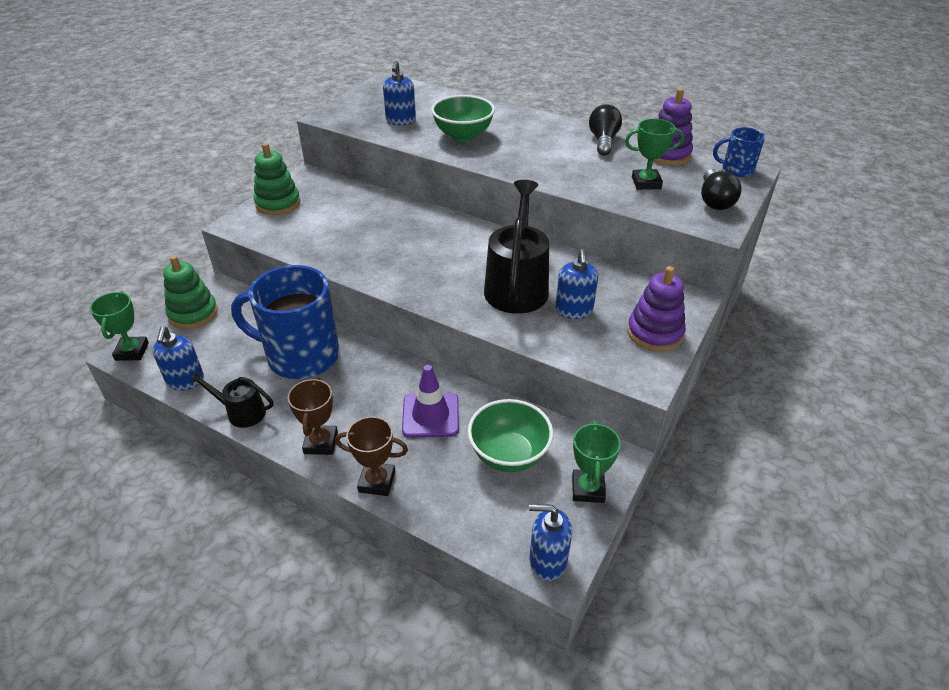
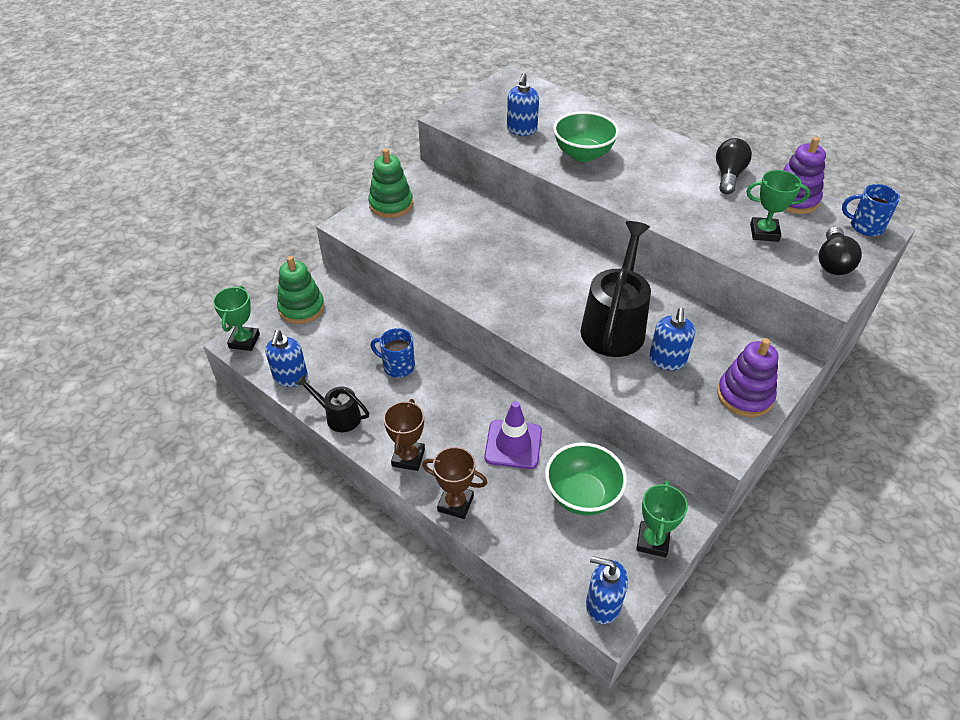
camera: 10 degrees right, 5 degrees up
(300, 356) = (397, 366): blue mug -> blue mug, size x0.47

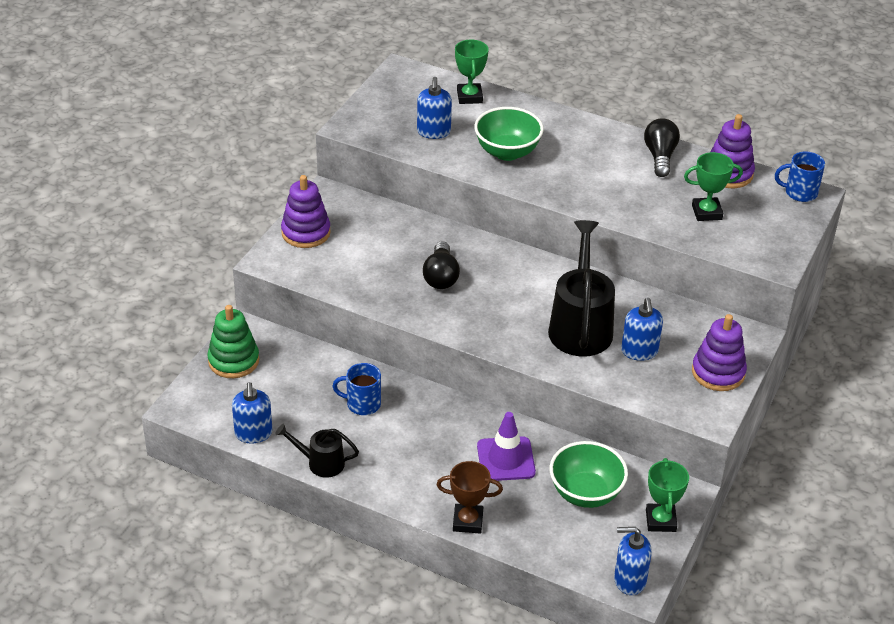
camera: 15 degrees left, 5 degrees down
(244, 341) = (186, 405): green trophy -> green trophy (469, 97)
(391, 205) = (306, 232): green stacking toy -> purple stacking toy
(408, 457) = (406, 489): brown trophy -> none
(833, 262) = (775, 233): black light bulb -> black light bulb (441, 276)

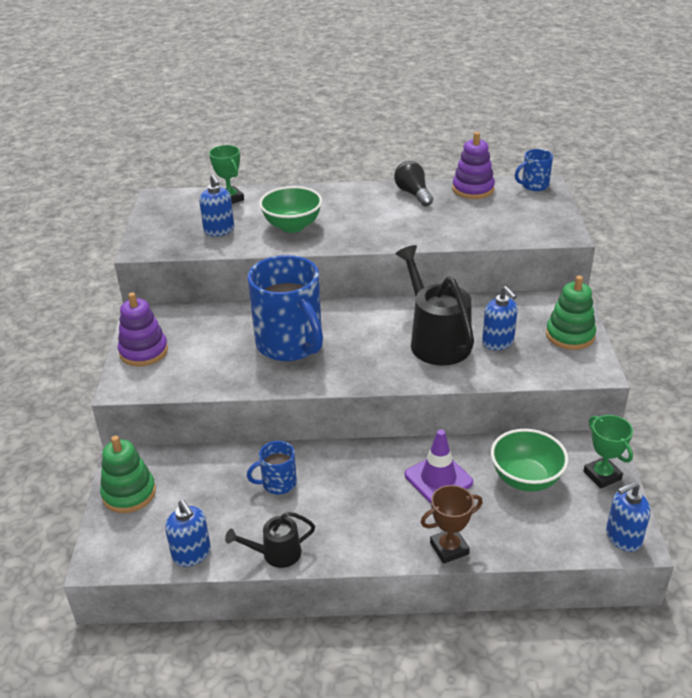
camera: 25 degrees left, 5 degrees down
(441, 276) = (290, 344): black light bulb -> blue mug
(706, 212) = (482, 218): green trophy -> none
(718, 372) = (570, 335): purple stacking toy -> green stacking toy

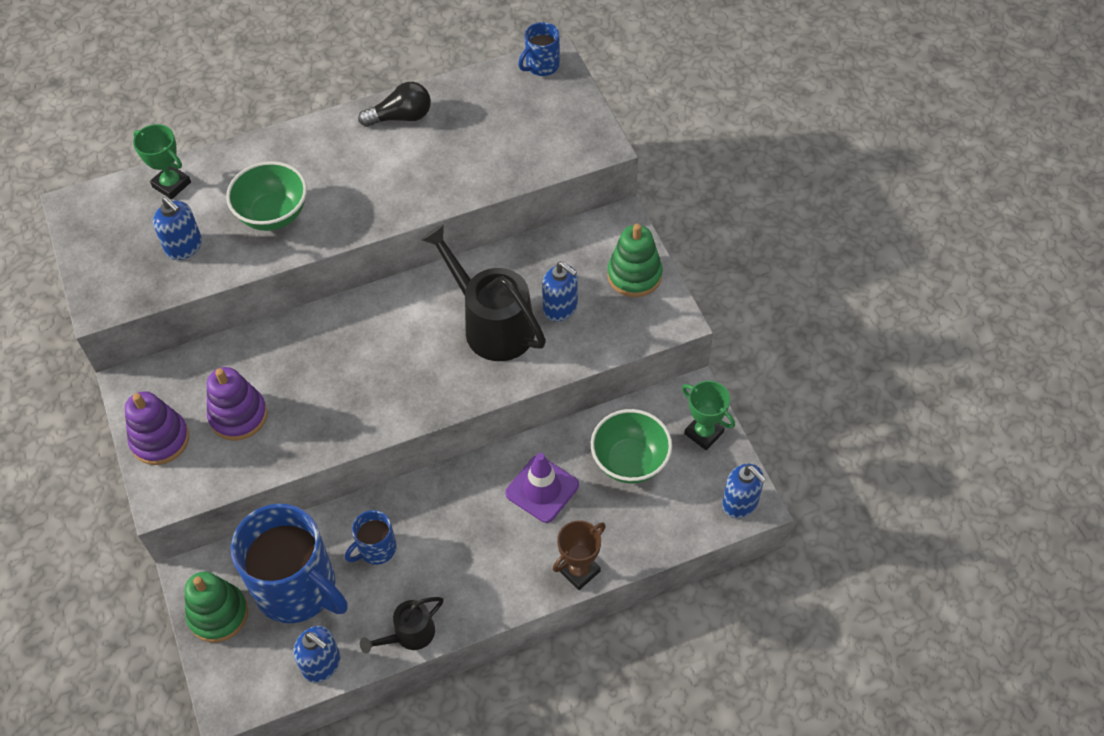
camera: 20 degrees left, 20 degrees up
(290, 344) = (330, 378): blue mug -> blue mug (298, 588)
(413, 194) = (401, 117): black light bulb -> black light bulb turned 120 degrees clockwise
(473, 189) = (471, 90): purple stacking toy -> purple stacking toy (238, 415)
(623, 538) = (740, 503): blue soap dispenser -> blue soap dispenser turned 90 degrees counterclockwise

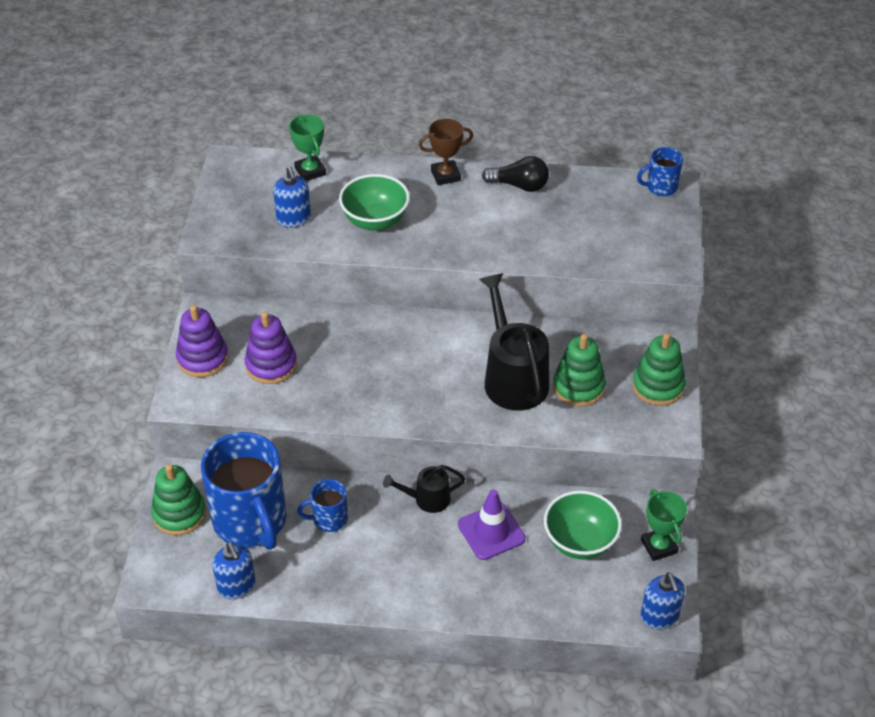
camera: 25 degrees right, 10 degrees down
(409, 635) = (317, 595): black watering can -> black watering can (427, 499)
(560, 308) = (578, 387): blue soap dispenser -> green stacking toy
(579, 571) = (486, 609): brown trophy -> brown trophy (445, 175)

